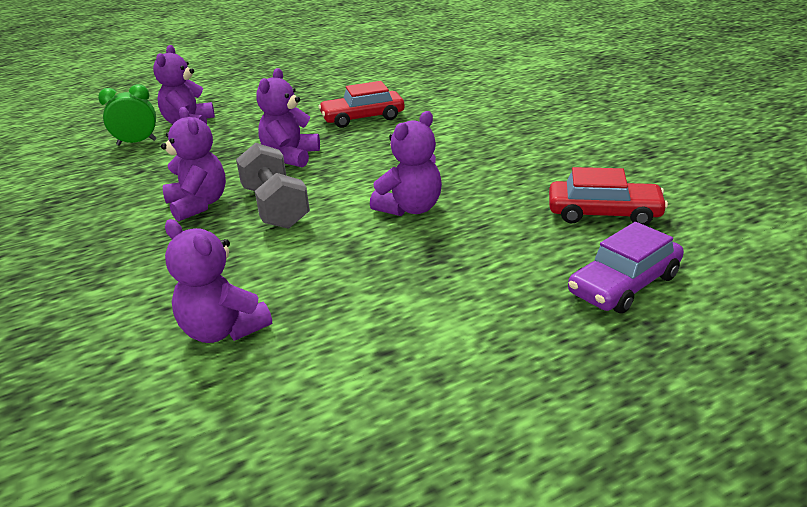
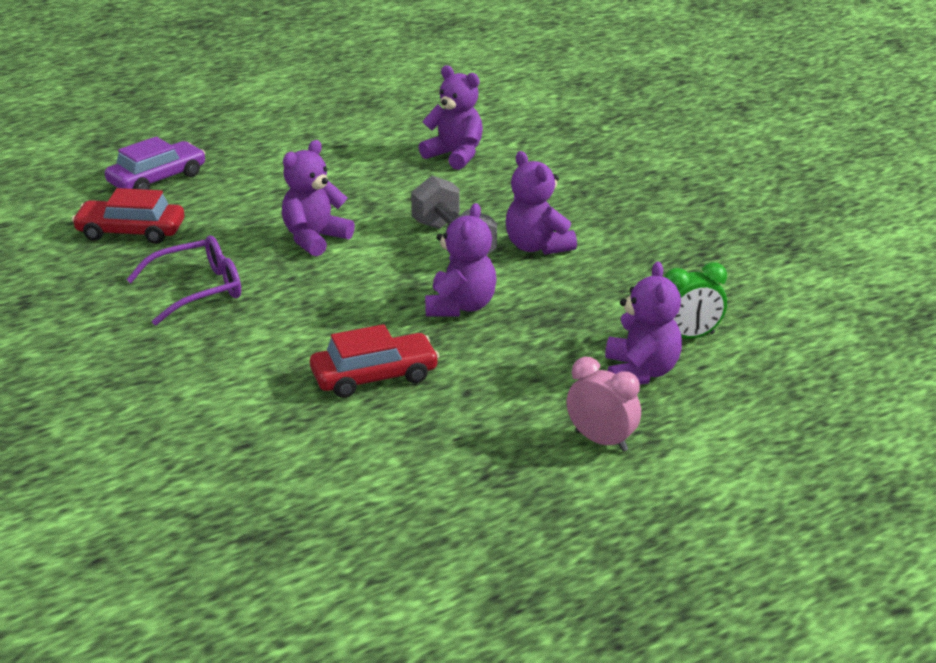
camera: 175 degrees right, 0 degrees up
(238, 97) = (601, 441): none -> pink clock
(506, 163) = (197, 290): none -> purple glasses

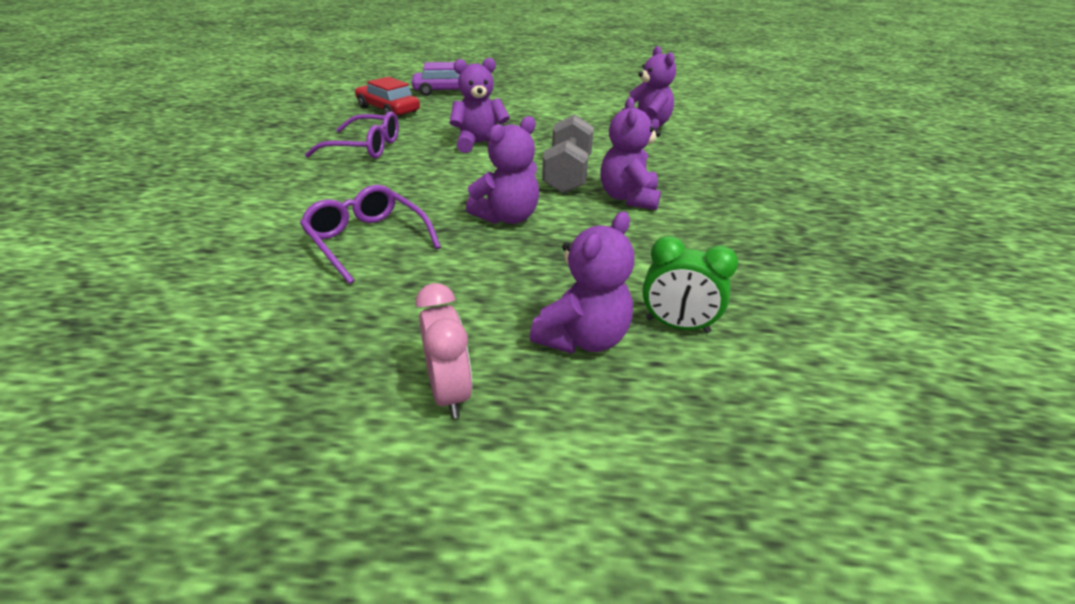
camera: 35 degrees right, 5 degrees up
(374, 376) = (368, 241): red car -> purple glasses

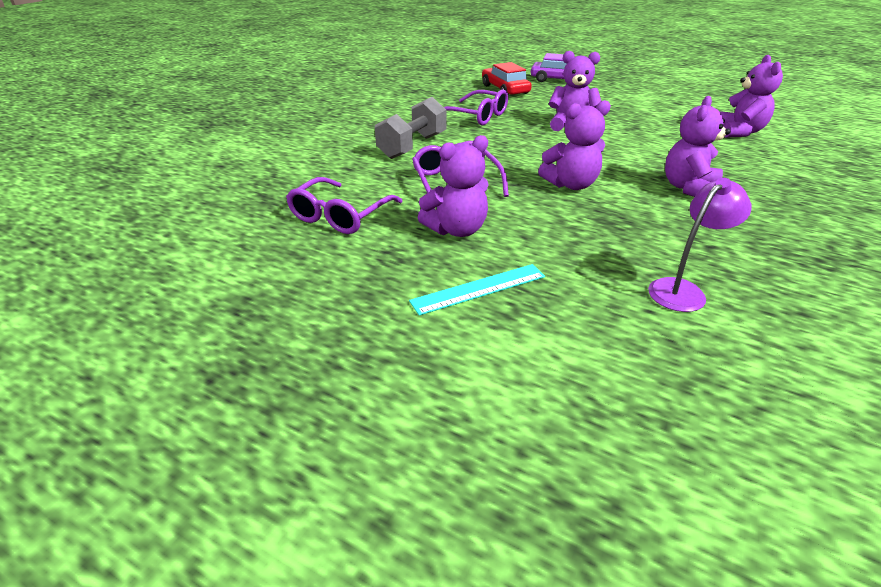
camera: 25 degrees right, 0 degrees up
(214, 327) = (341, 215): none -> purple glasses
(449, 392) = (479, 288): pink clock -> turquoise ruler
(567, 174) = (639, 161): grey dumbbell -> grey dumbbell (412, 146)
(583, 338) = (595, 280): purple teddy bear -> purple teddy bear (456, 230)
(677, 325) = (683, 290): green clock -> purple lamp

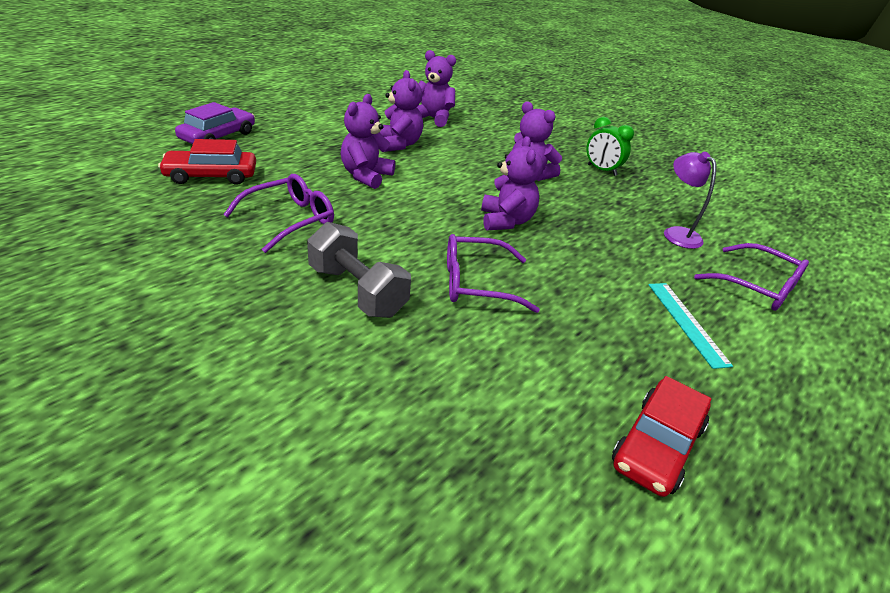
camera: 80 degrees left, 0 degrees up
(298, 265) = (657, 445): none -> red car
(341, 215) = (541, 391): purple glasses -> purple glasses (756, 286)
(456, 230) = (585, 309): purple teddy bear -> purple teddy bear (398, 144)
(789, 232) = (601, 170): none -> green clock

